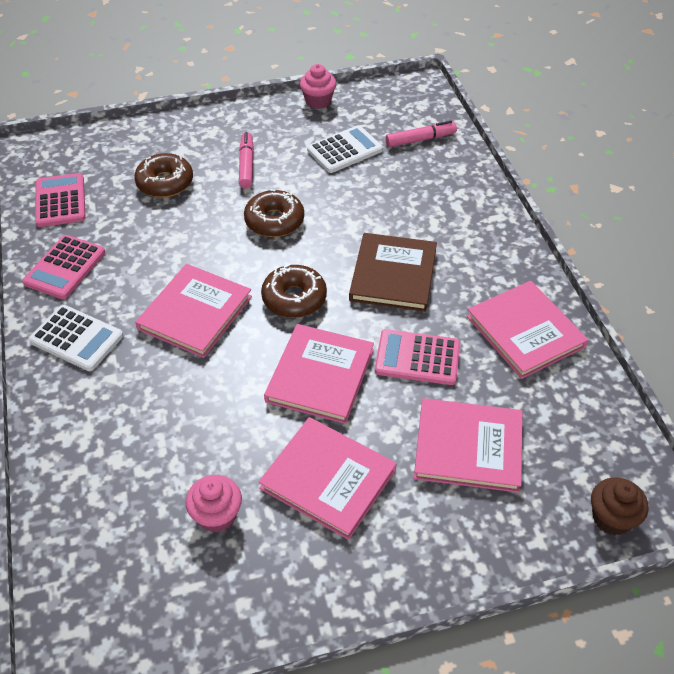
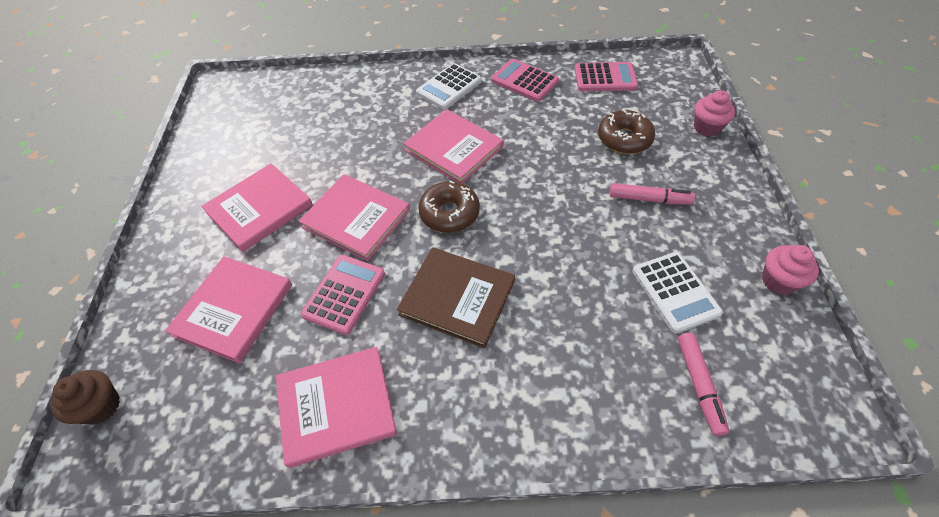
camera: 105 degrees right, 5 degrees up
(217, 515) = (267, 147): pink cupcake -> pink cupcake (706, 127)
(274, 221) = (557, 211): brown donut -> none

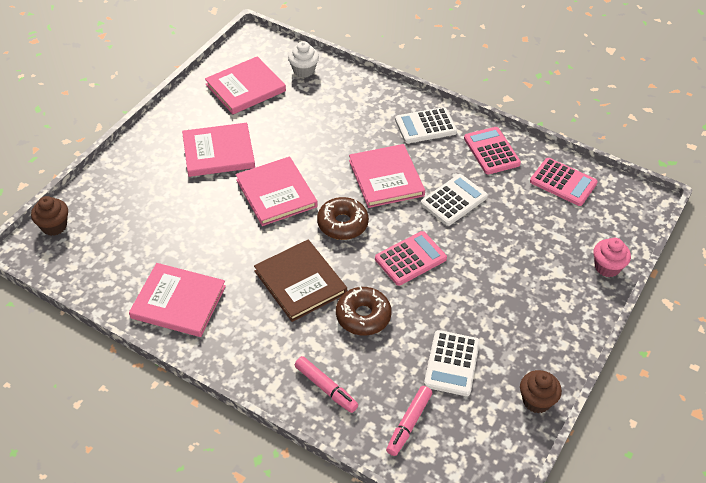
camera: 30 degrees right, 5 degrees down
(233, 310) = (159, 211): pink book -> pink book (245, 88)
(292, 91) = (303, 70): none -> white cupcake
(344, 294) = (231, 239): pink calculator -> pink calculator (410, 259)
(532, 137) = (454, 200): none -> white calculator
(624, 139) = (527, 240): brown donut -> brown donut (363, 316)
(648, 199) = (499, 294): pink marker -> pink marker (326, 388)
(778, 281) = (536, 401): pink cupcake -> brown cupcake

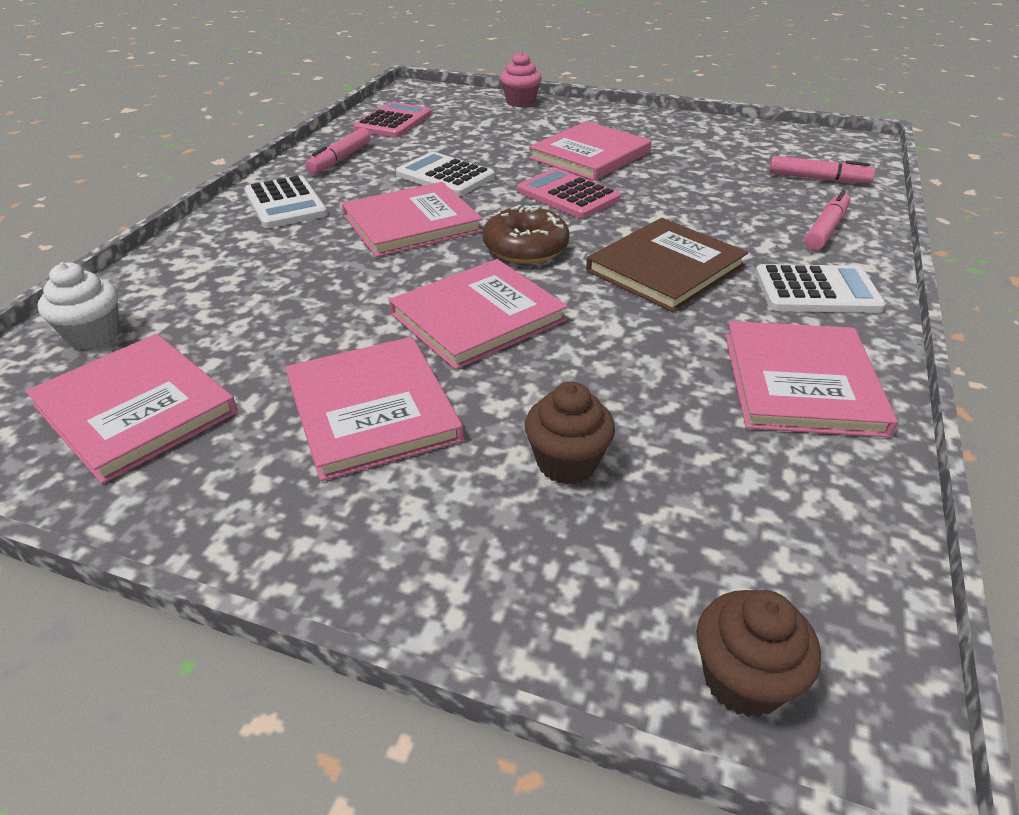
camera: 100 degrees left, 10 degrees down
(363, 316) = (689, 217): brown donut -> none
(452, 363) = (714, 163): white calculator -> white calculator (816, 291)
(479, 287) = (590, 155): none -> pink book
(491, 151) = (340, 159): pink calculator -> pink marker
(536, 401) = (721, 125): brown cupcake -> brown cupcake (567, 463)

